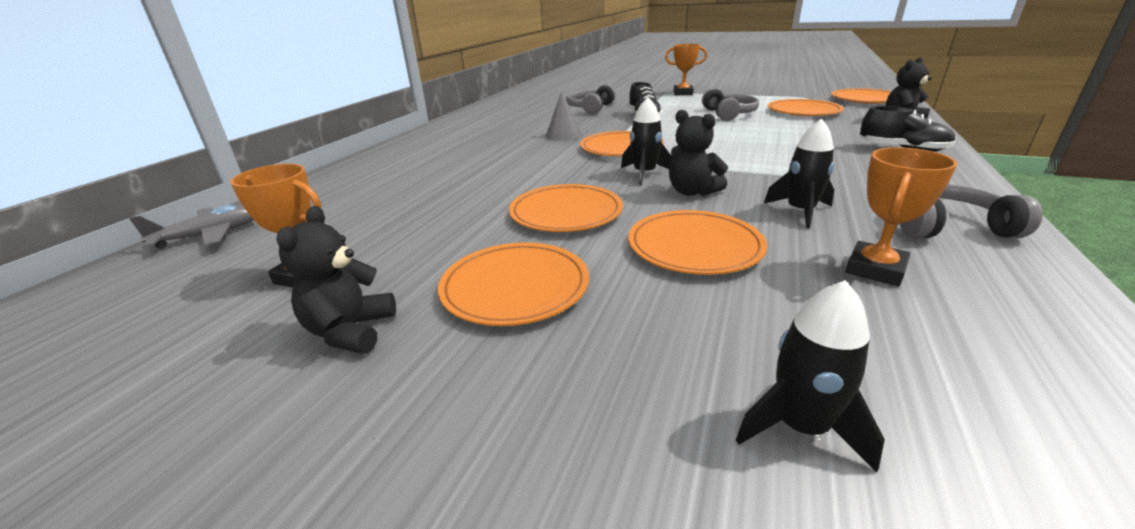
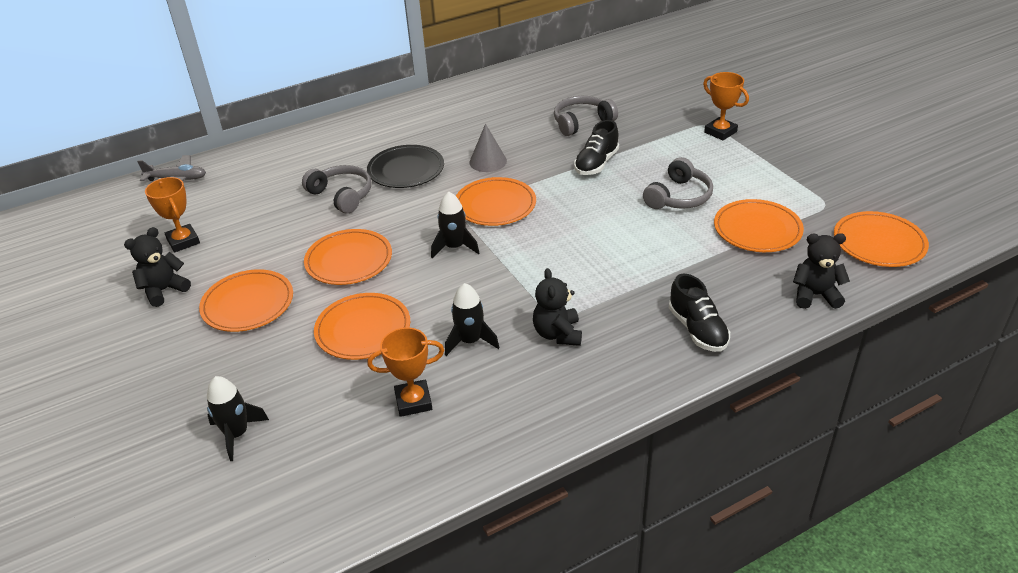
camera: 40 degrees right, 10 degrees up
(501, 155) = (406, 170): none -> black plate
(692, 192) = (447, 284): black teddy bear -> black teddy bear (557, 334)
(947, 226) = (522, 406): grey headphones -> grey headphones (342, 195)

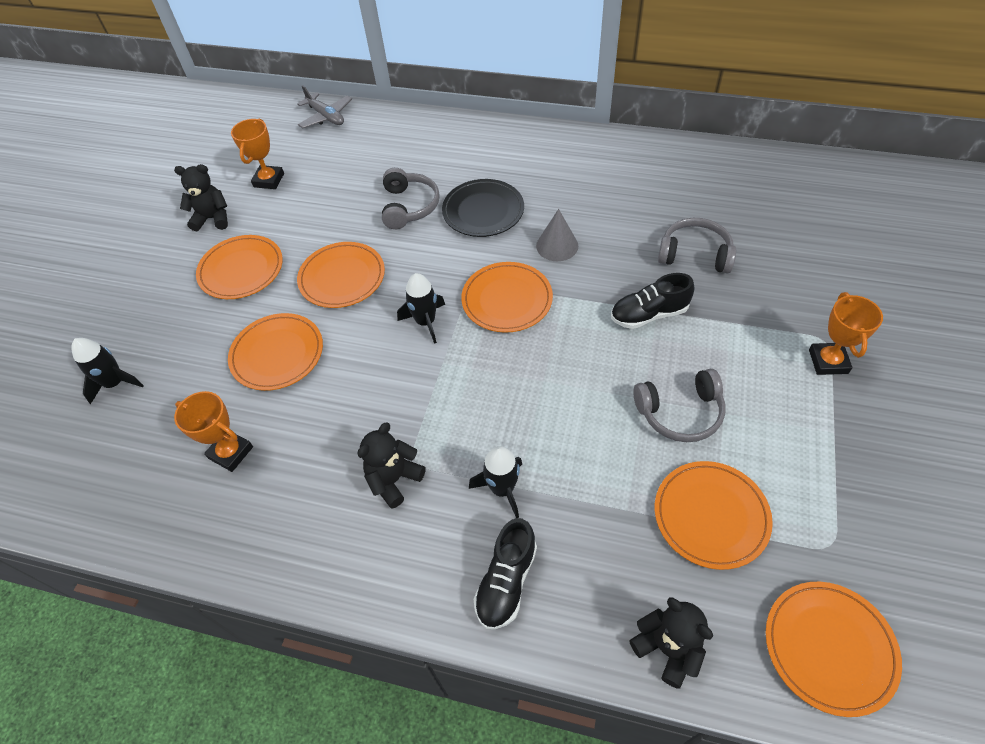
camera: 45 degrees right, 15 degrees up
(470, 341) = (328, 429): black rocket -> black rocket (502, 489)

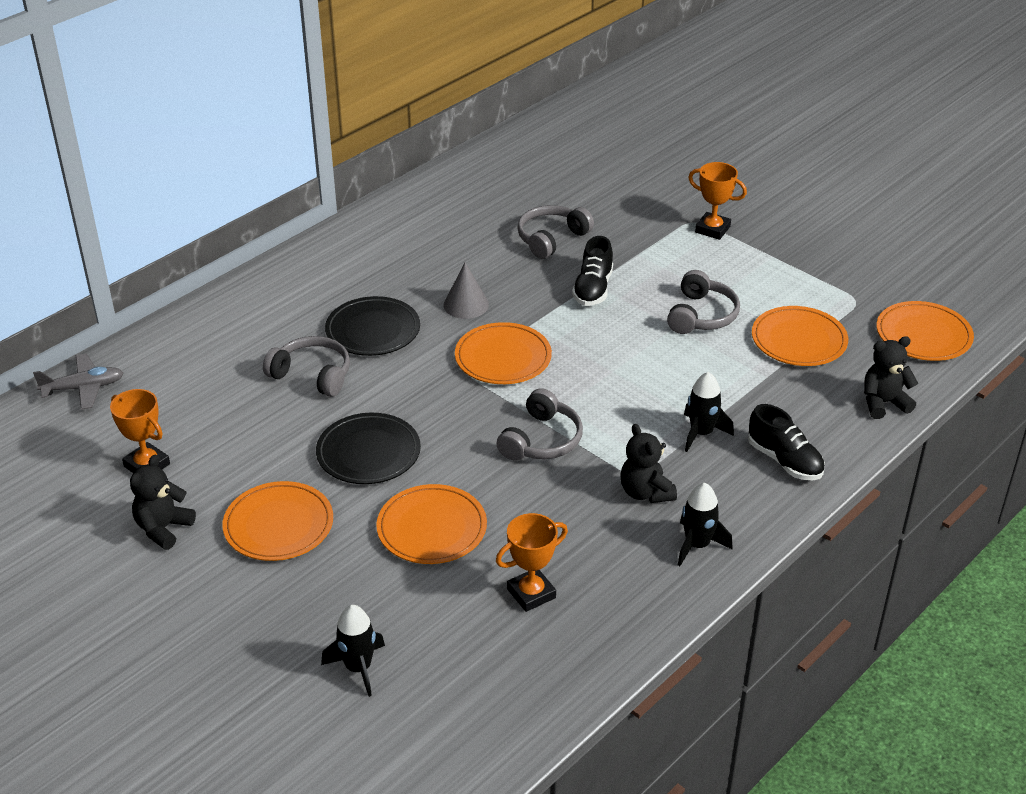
camera: 65 degrees left, 15 degrees down
(342, 277) = (368, 452): orange plate -> black plate
(419, 373) = (541, 440): none -> grey headphones
(425, 322) = (483, 416): black rocket -> black rocket (697, 545)

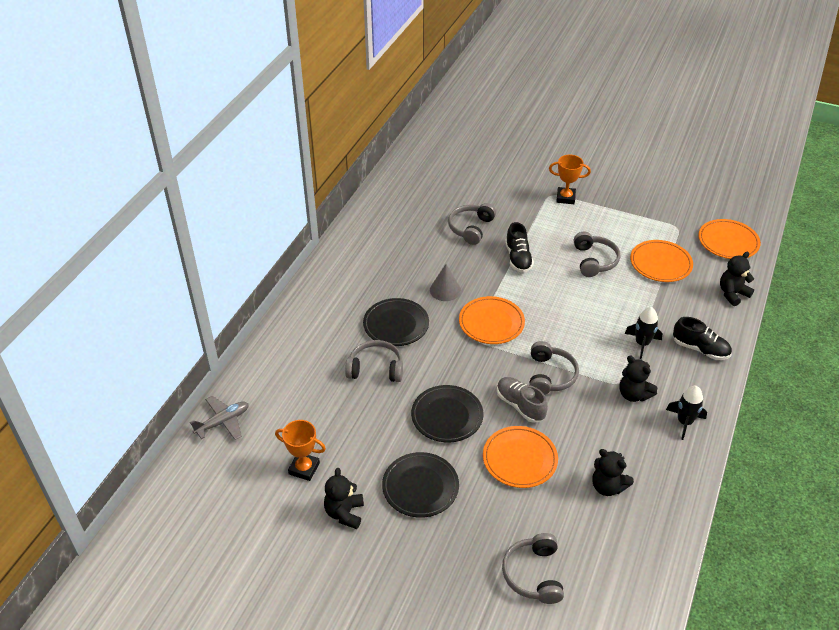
camera: 20 degrees left, 5 degrees up
(278, 525) = (420, 487): orange plate -> black plate
(358, 668) = (533, 574): black rocket -> grey headphones
(475, 465) = (520, 405): none -> grey shoe
(531, 593) = (607, 486): orange trophy -> black teddy bear

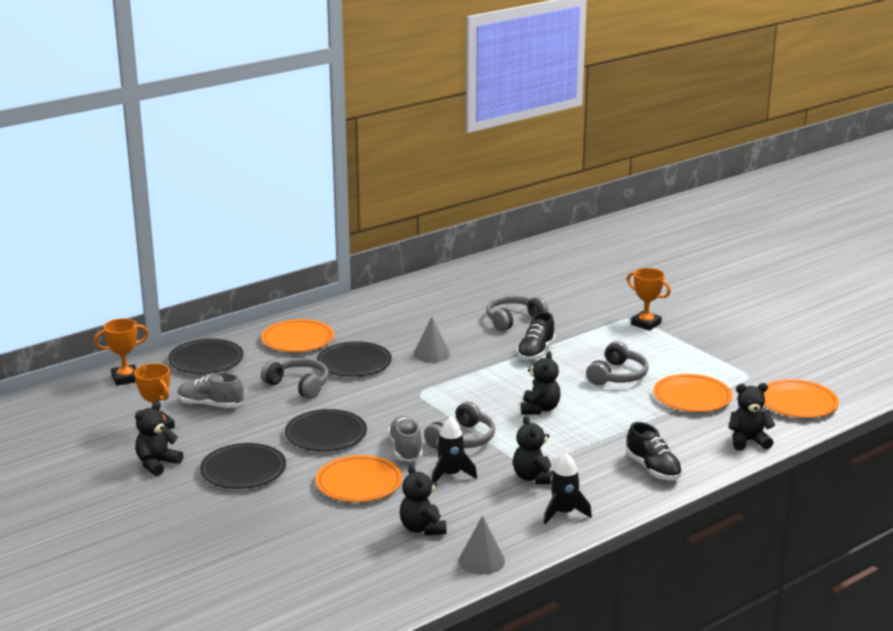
camera: 30 degrees right, 20 degrees down
(223, 422) = (125, 378): grey plane -> orange trophy
(273, 370) = (206, 360): none -> black plate
(325, 423) = (210, 405): none -> grey shoe
(491, 322) = (449, 388): orange plate -> orange plate (298, 340)
(533, 574) = (275, 558): grey headphones -> none
(574, 319) = (540, 409): none -> black teddy bear
(642, 343) = (591, 446): black rocket -> black rocket (451, 475)
(676, 499) = (481, 560): none -> grey cone

